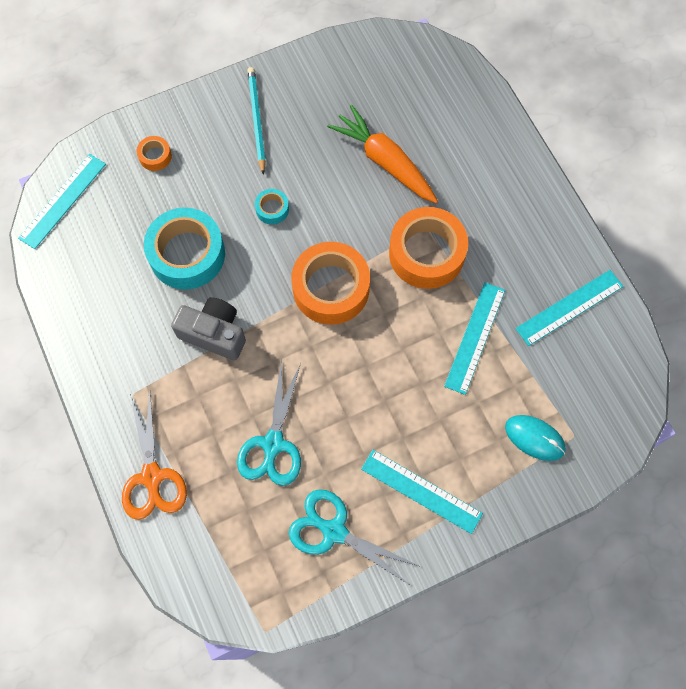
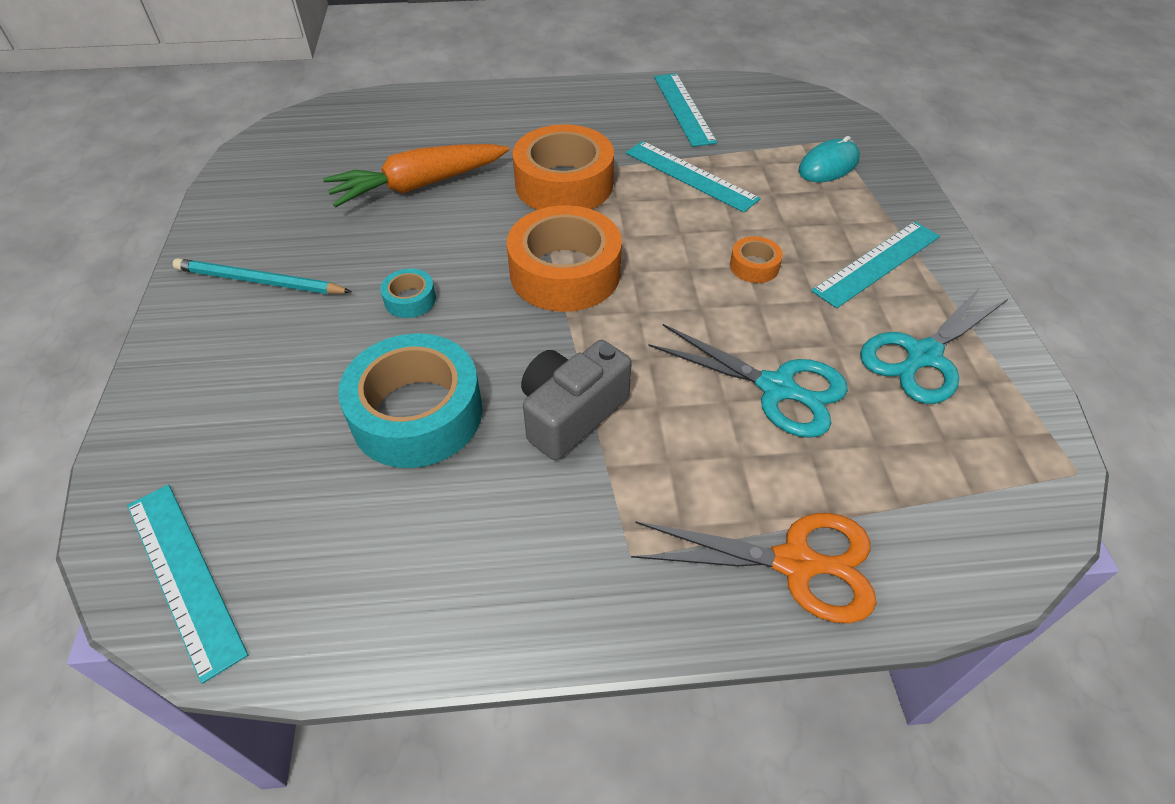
camera: 70 degrees left, 20 degrees down
(155, 156) = (215, 412): orange tape -> orange tape (754, 266)

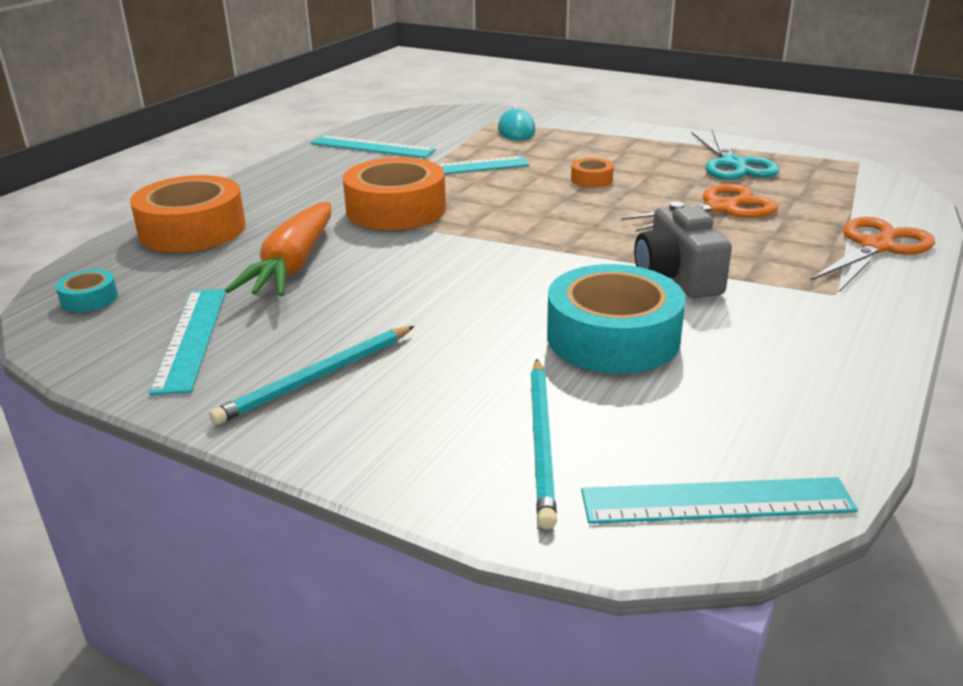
camera: 55 degrees left, 20 degrees down
(227, 436) = (542, 442): none -> turquoise pencil
(410, 300) = (458, 307): turquoise tape -> turquoise tape (89, 299)
(565, 273) = (511, 238): orange tape -> orange tape (192, 230)
(776, 388) = (720, 208): turquoise scissors -> orange scissors
(877, 263) = (635, 149): turquoise ruler -> turquoise ruler (191, 338)

